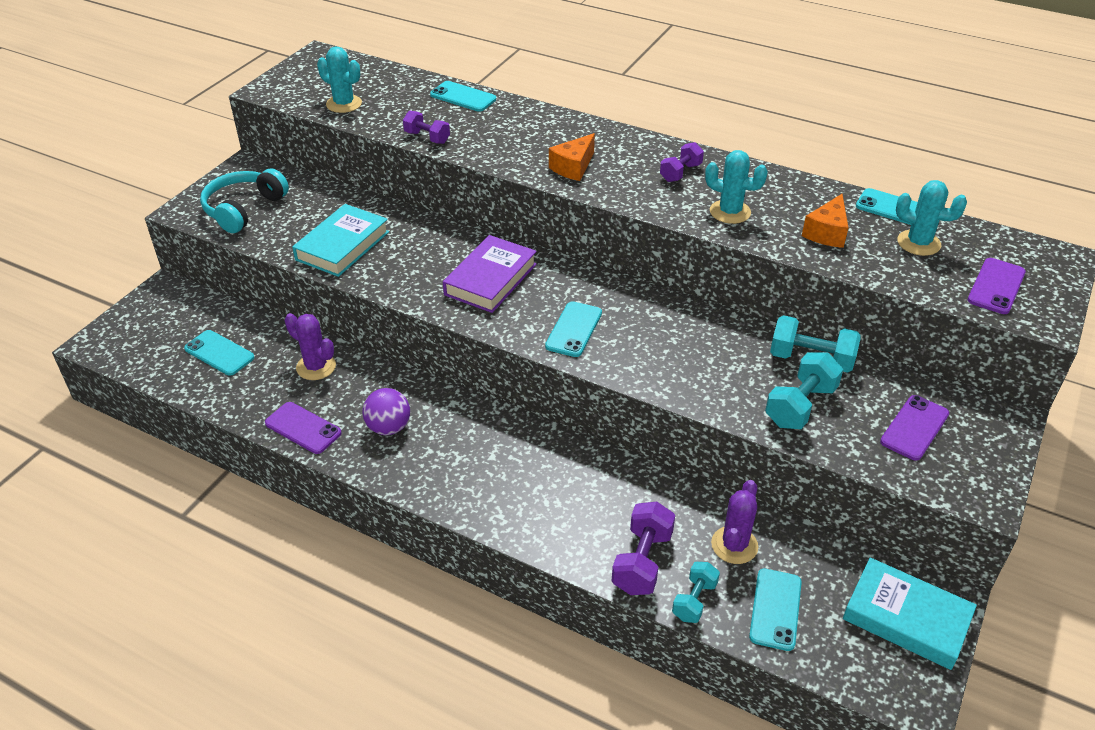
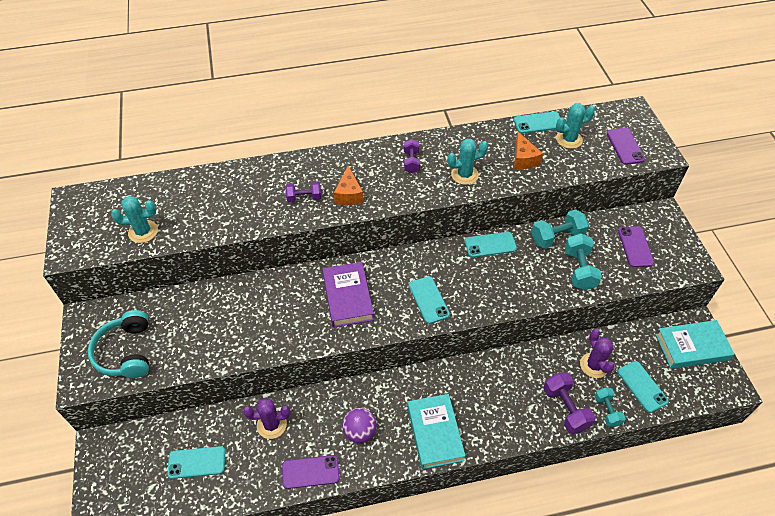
camera: 40 degrees left, 10 degrees up
(342, 246) = (229, 335): turquoise book -> turquoise book (435, 433)
(427, 137) = (233, 226): purple dumbbell -> purple dumbbell (304, 198)
(463, 97) = (220, 179): turquoise phone -> turquoise phone (490, 245)

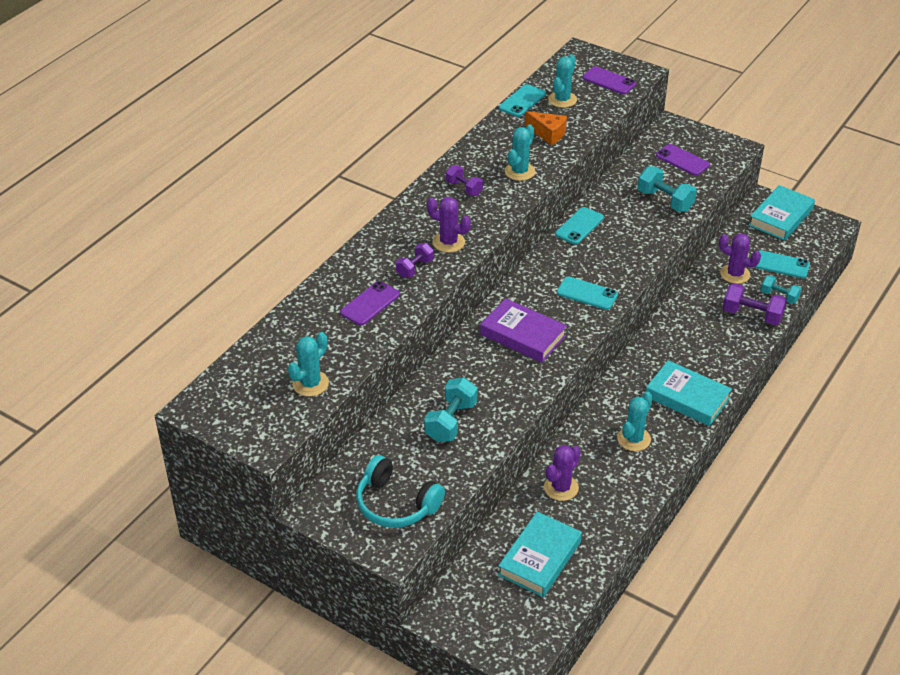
camera: 45 degrees left, 10 degrees down
(196, 462) = (539, 558): turquoise phone -> turquoise book
(310, 472) = (635, 491): purple phone -> purple phone (370, 303)
(349, 194) = (448, 242): orange cheese -> purple cactus
(360, 432) = (634, 439): purple ball -> turquoise cactus
(557, 237) = (620, 189): turquoise dumbbell -> turquoise dumbbell (451, 421)

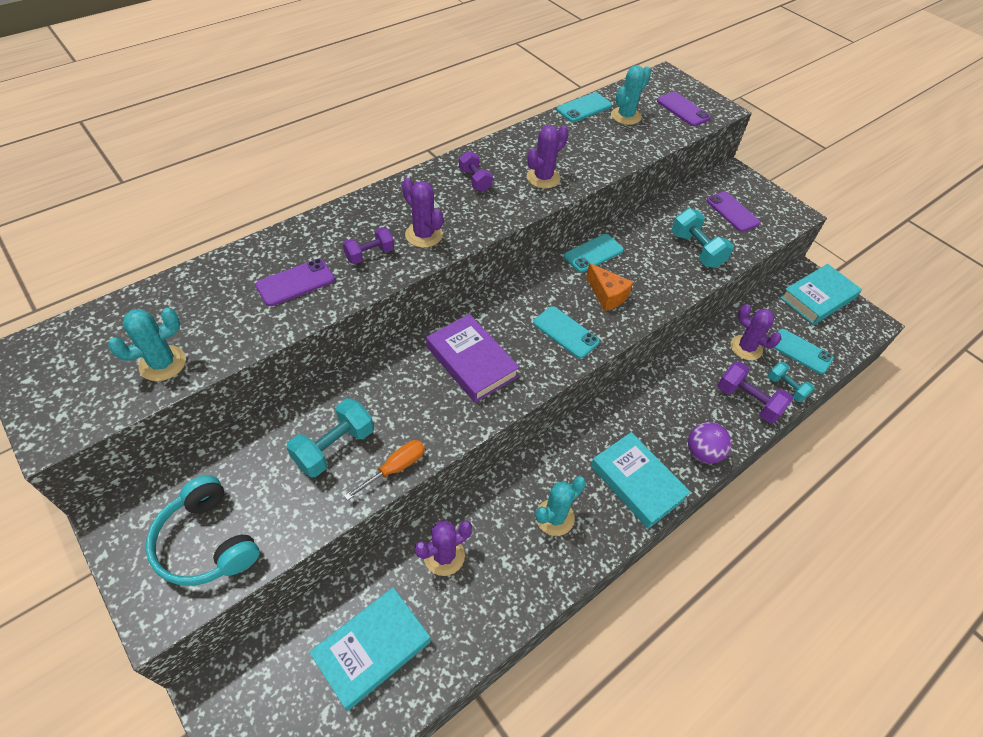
camera: 15 degrees right, 10 degrees up
(506, 422) = (395, 468): none -> orange screwdriver
(519, 171) = (543, 178): turquoise cactus -> purple cactus
(548, 134) = (594, 146): orange cheese -> orange cheese (607, 295)
(730, 362) = (703, 452): none -> purple ball

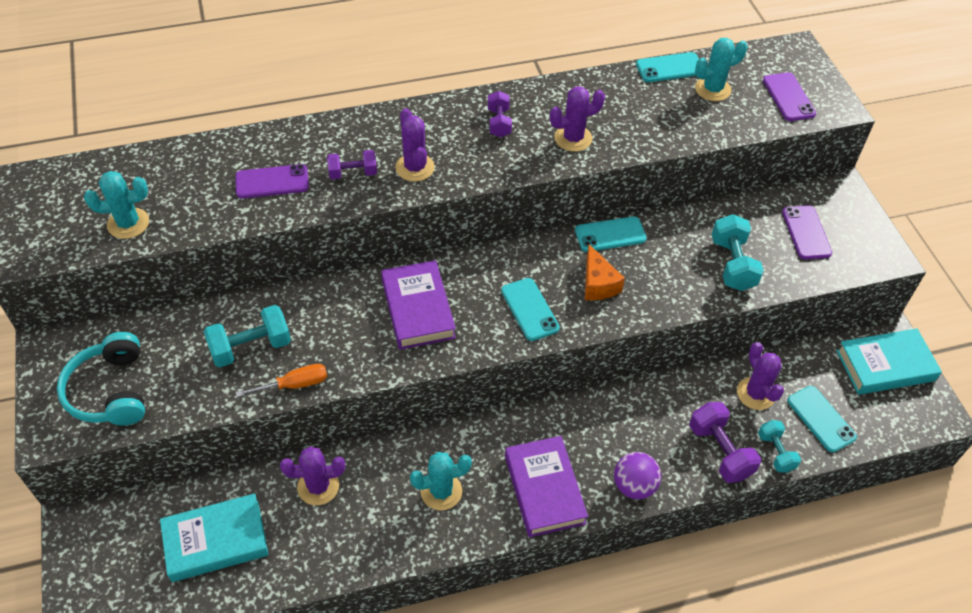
camera: 25 degrees right, 0 degrees up
(637, 482) = (544, 489): turquoise book -> purple book

